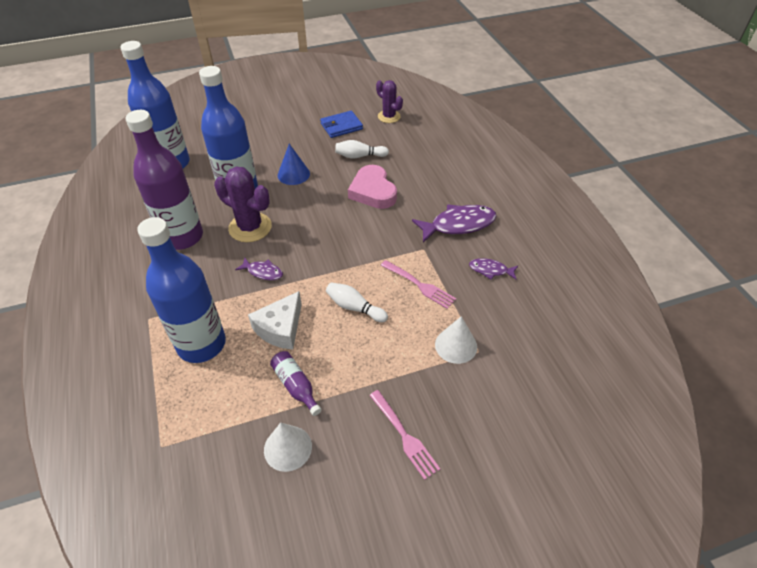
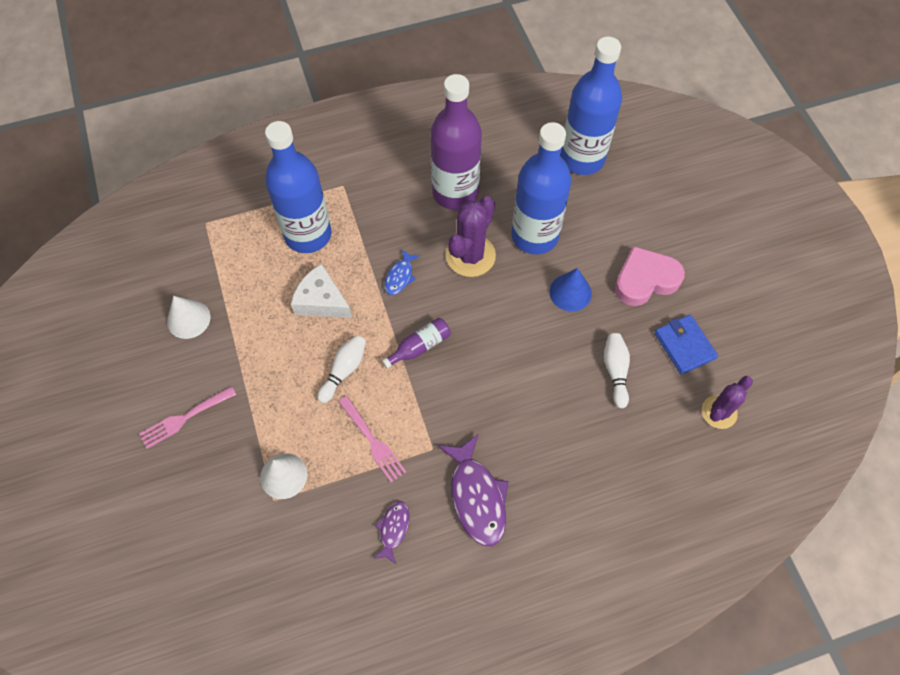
camera: 90 degrees right, 15 degrees up
(263, 272) = (400, 276): purple fish -> blue fish
(296, 386) = (251, 320): purple bottle -> purple bottle (419, 347)
(373, 191) = (540, 389): pink heart -> pink heart (645, 280)
(419, 285) = (373, 441): pink fork -> pink fork turned 75 degrees counterclockwise

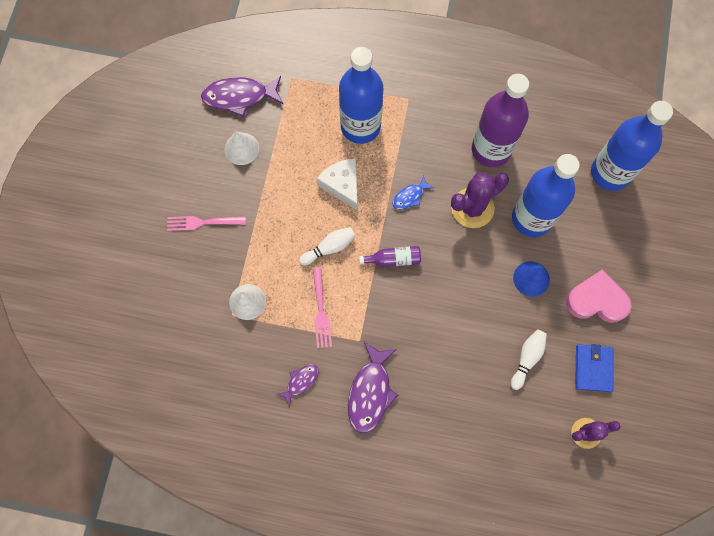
camera: 30 degrees right, 10 degrees up
(157, 268) = (239, 97): none -> purple fish

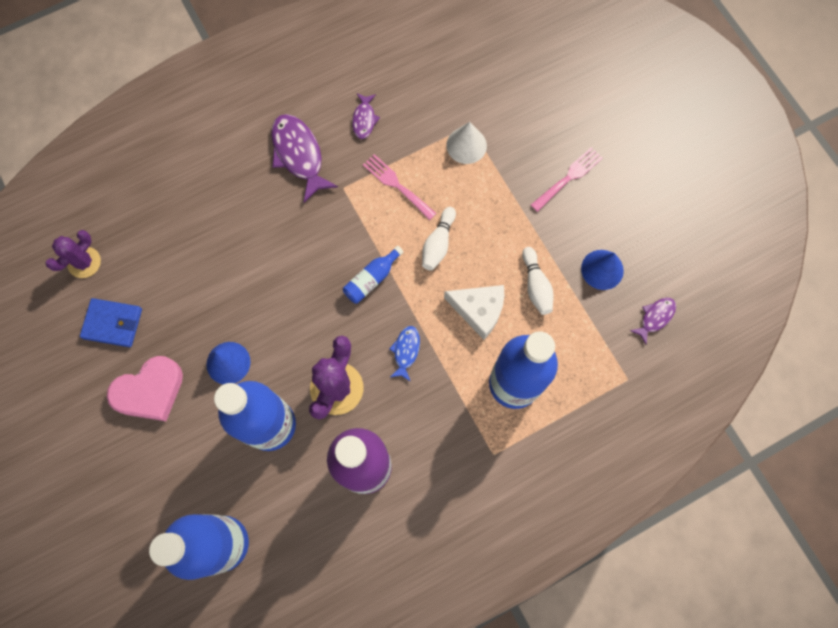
camera: 140 degrees right, 0 degrees up
(239, 97) = (655, 317): purple fish -> purple fish, size x0.54
(241, 148) = (602, 269): white cone -> blue cone
(393, 259) = (372, 279): purple bottle -> blue bottle
(527, 358) = (181, 286): white bowling pin -> white bowling pin (536, 285)
(593, 368) = (113, 323): blue wallet -> blue wallet turned 45 degrees counterclockwise

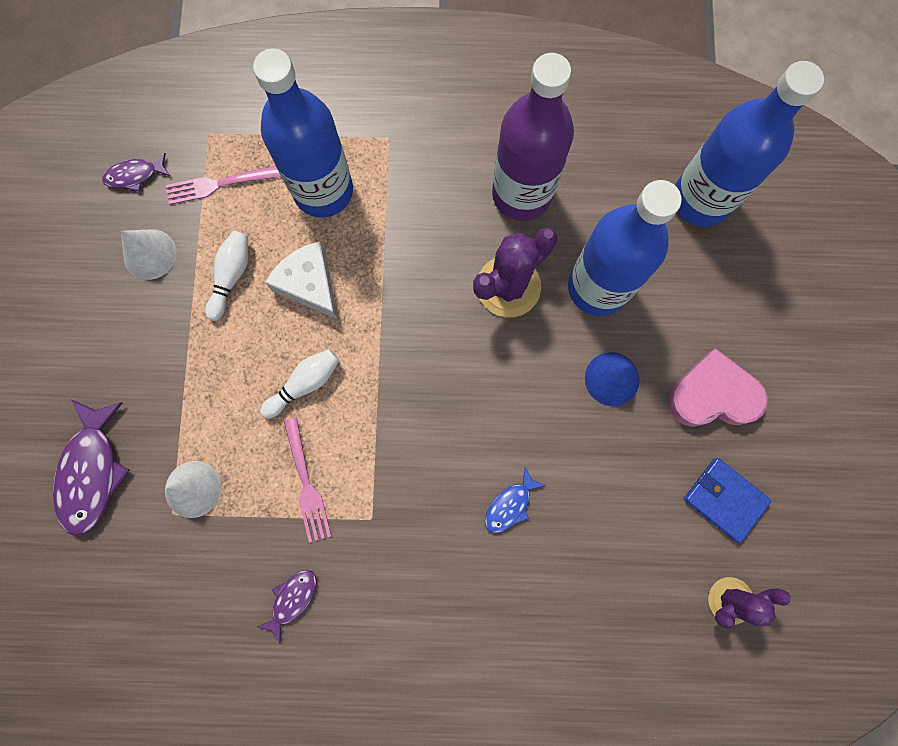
camera: 150 degrees left, 5 degrees up
(299, 155) = (400, 596): purple fish -> purple fish (92, 472)
(372, 279) = (403, 385): blue bottle -> none
(406, 351) = (413, 285): blue fish -> blue fish (510, 505)
(568, 178) = (107, 378): pink fork -> pink fork (218, 184)
(602, 269) = (150, 254): blue cone -> white cone

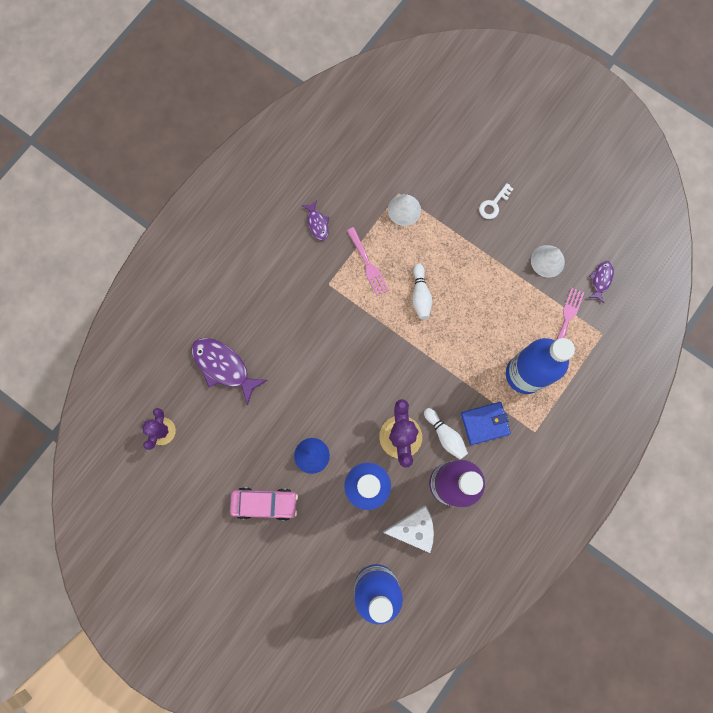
camera: 125 degrees right, 0 degrees up
(92, 472) = (446, 168): purple fish -> purple fish (223, 367)
(109, 372) = (493, 204): none -> white key
(231, 276) = (506, 295): white bowling pin -> white bowling pin (445, 435)
(306, 484) = (368, 264): pink fork -> pink fork turned 135 degrees counterclockwise
(309, 284) = (474, 332): white cheese -> white cheese (413, 529)
(510, 505) = (286, 355): blue fish -> none
(712, 395) = (265, 503): pink heart -> pink car
(724, 499) = (209, 467): blue wallet -> blue wallet (485, 423)

